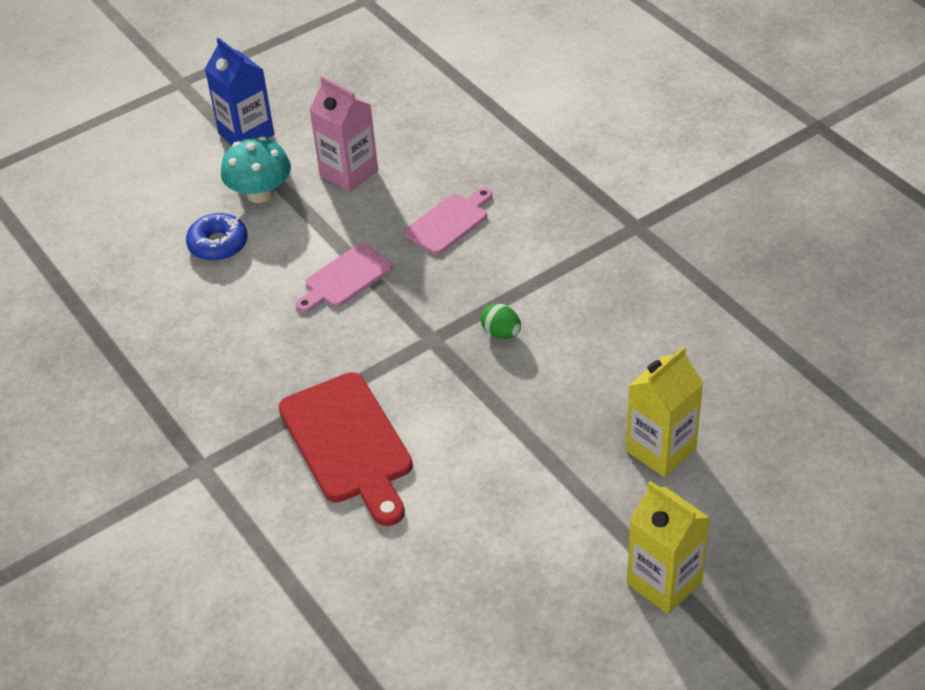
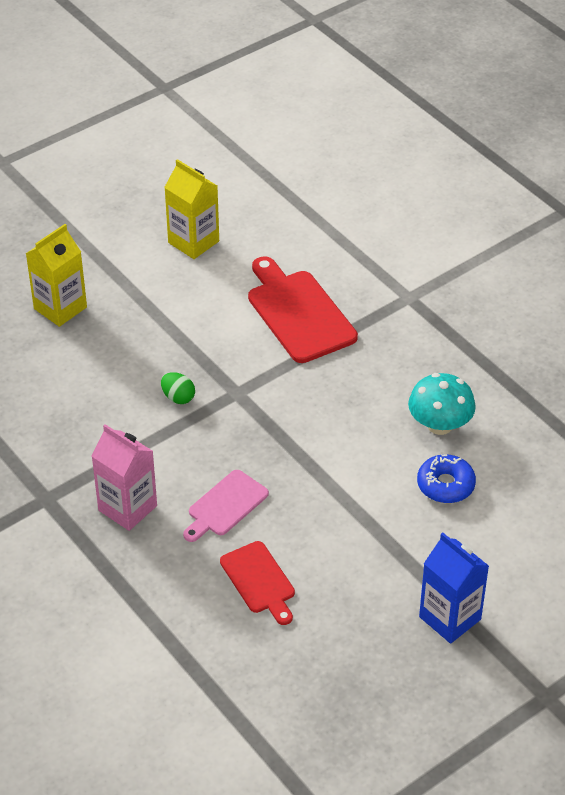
camera: 175 degrees right, 0 degrees up
(260, 193) = (417, 541): turquoise mushroom -> turquoise mushroom (439, 425)
(345, 278) = (319, 449): pink cutting board -> none
(349, 173) = (330, 565): pink carton -> pink carton (127, 508)
(418, 159) = (259, 581): none -> red cutting board
(664, 582) = (73, 228): yellow carton -> yellow carton (193, 242)

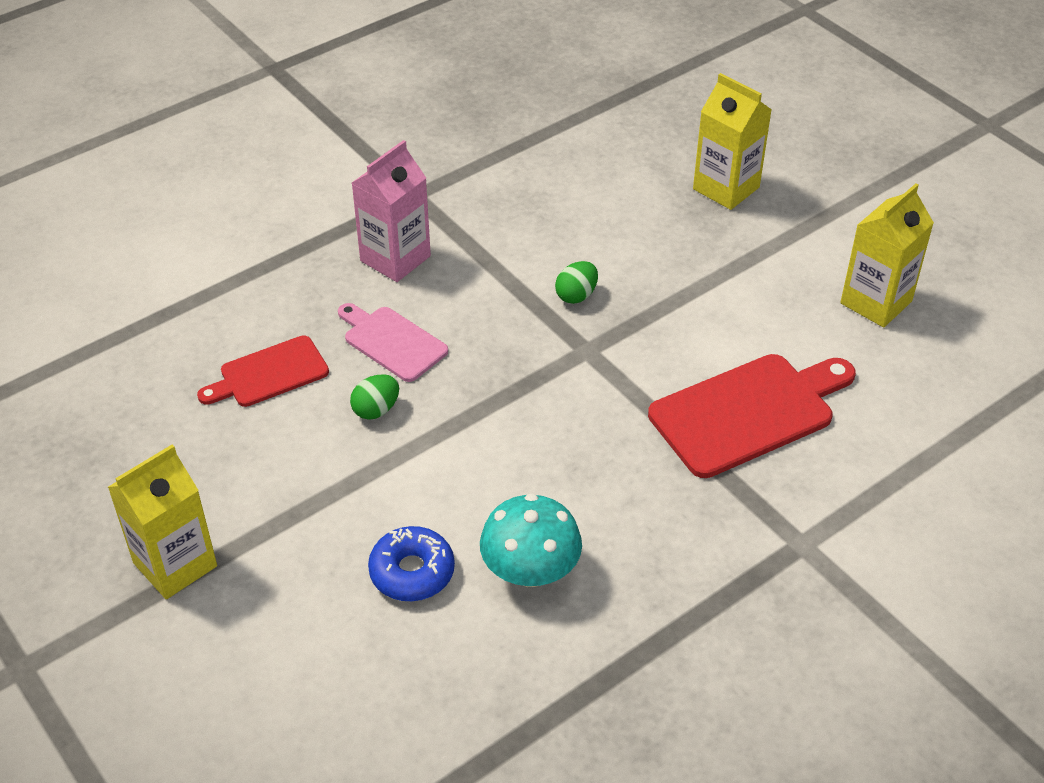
camera: 90 degrees right, 0 degrees up
(297, 511) = (376, 410): none -> green egg
(450, 618) = (175, 564): blue carton -> yellow carton

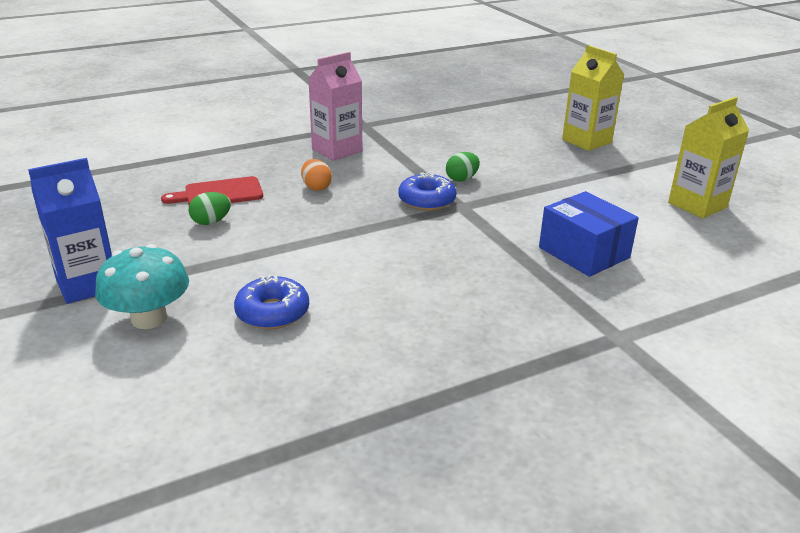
camera: 10 degrees right, 15 degrees down
(175, 564) = (87, 284): yellow carton -> blue carton
(376, 410) = (288, 219): green egg -> green egg (211, 222)
(392, 342) = (316, 187): pink cutting board -> orange egg
(530, 570) = (372, 324): turquoise mushroom -> turquoise mushroom (149, 318)
(541, 346) = (426, 200): none -> blue donut
(748, 413) = (584, 252): red cutting board -> blue box

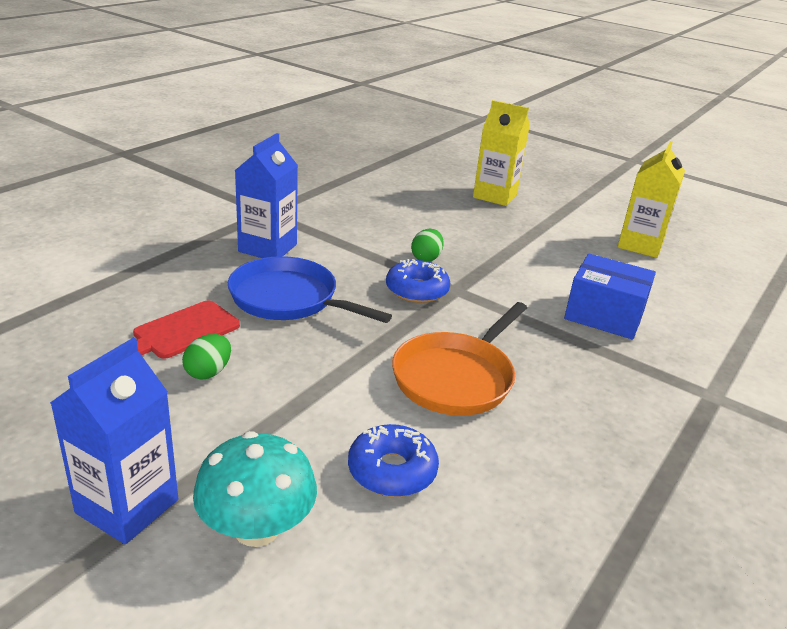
camera: 30 degrees left, 0 degrees up
(316, 187) = (289, 299): orange egg -> blue pan
(337, 150) = (267, 248): pink carton -> blue carton
(390, 267) = (456, 377): none -> orange pan

